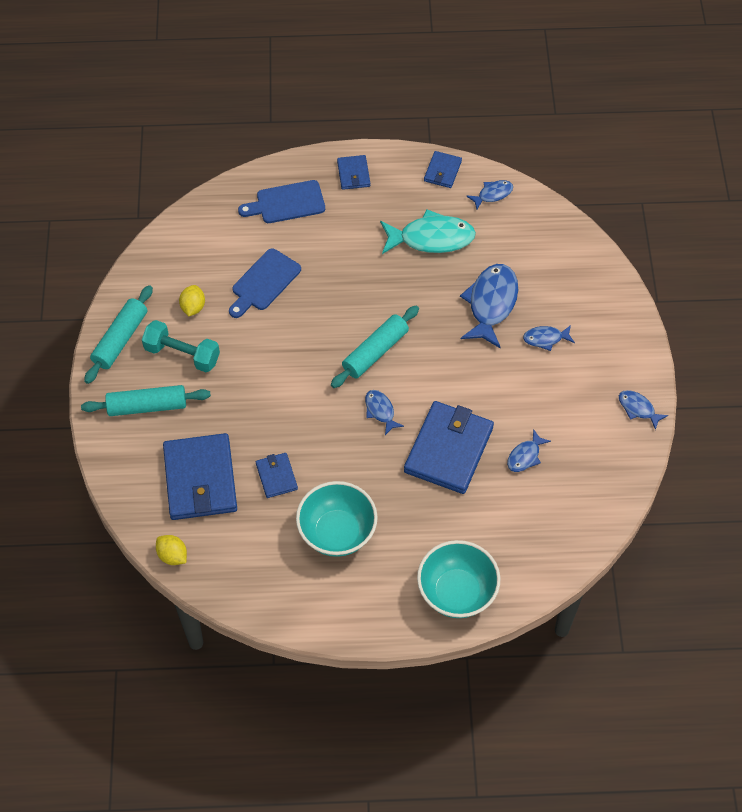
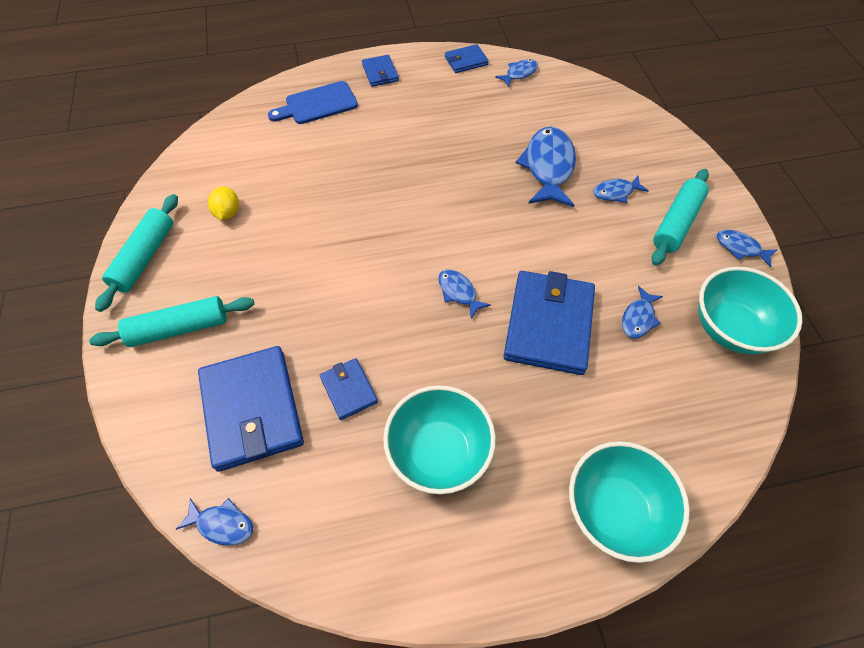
camera: 10 degrees left, 0 degrees up
(172, 556) = (222, 524): yellow lemon -> blue fish
(182, 354) = (219, 263): turquoise dumbbell -> none
(264, 282) = (304, 178): blue cutting board -> none
(375, 352) = (438, 230): turquoise rolling pin -> turquoise rolling pin (676, 223)
(431, 238) = (470, 117): turquoise fish -> none
(442, 171) = (466, 61): blue wallet -> blue wallet turned 60 degrees clockwise
(599, 476) = (730, 328): none -> turquoise bowl

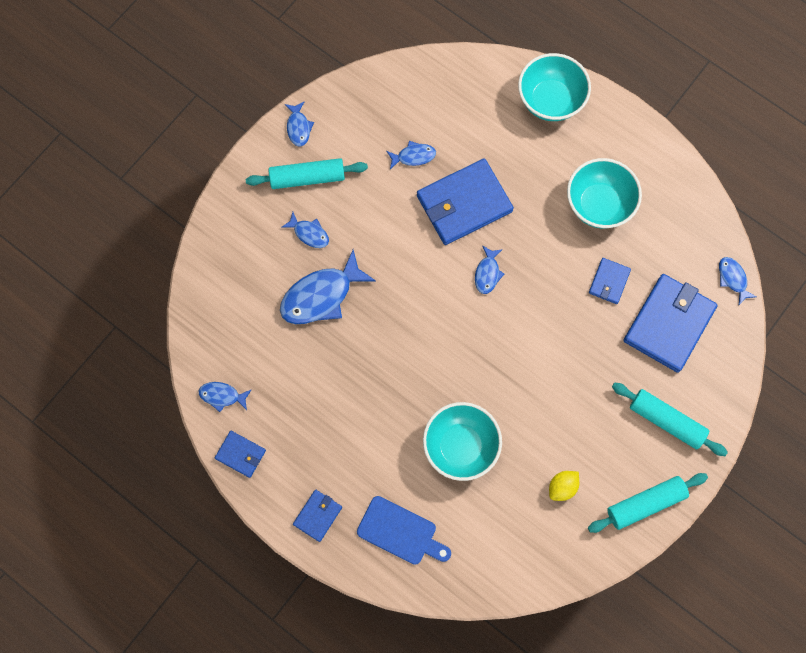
camera: 130 degrees left, 15 degrees up
(730, 328) = (376, 102): turquoise bowl -> turquoise bowl (460, 446)

